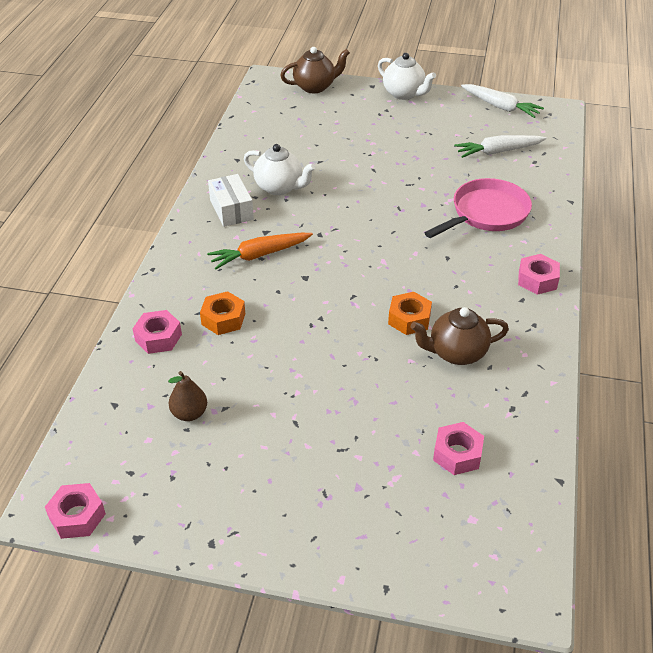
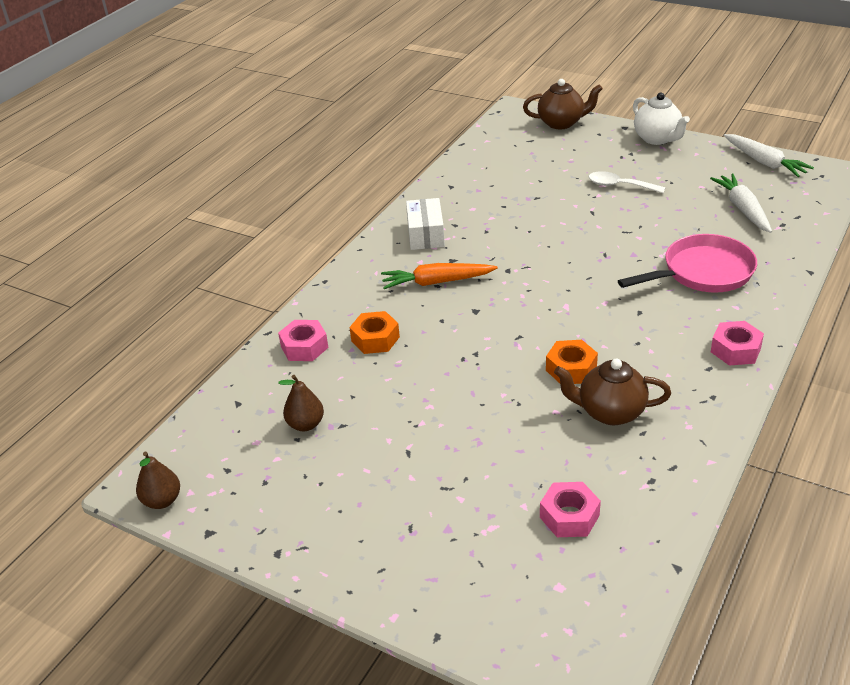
camera: 20 degrees right, 5 degrees down
(77, 516) = (162, 500): pink nut -> brown pear
(279, 187) = (484, 219): white teapot -> none
(388, 142) = (620, 186): none -> white spoon
(498, 152) = (743, 209): white carrot -> white carrot turned 75 degrees clockwise

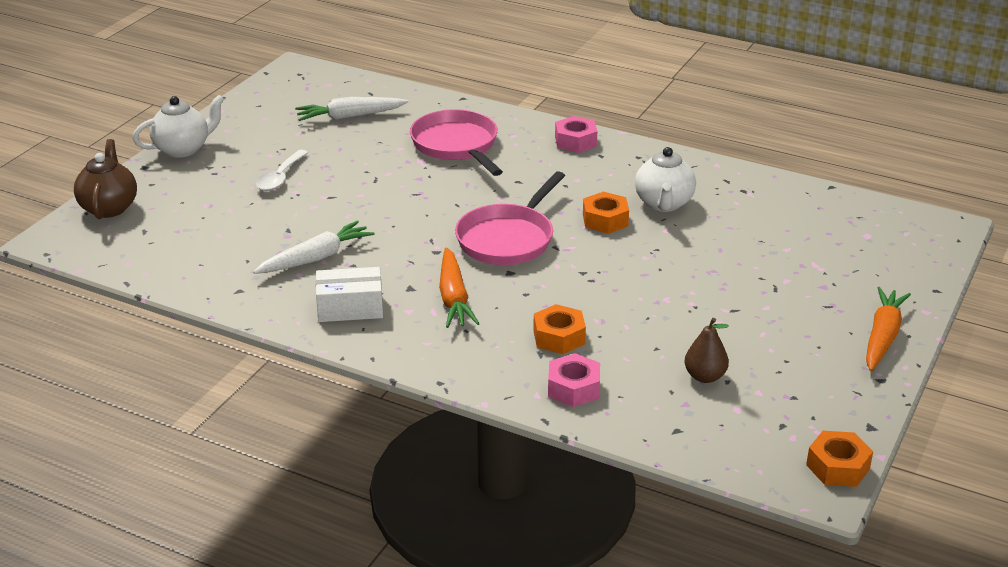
camera: 95 degrees left, 5 degrees down
(162, 500) = (838, 467): brown pear -> orange nut
(349, 566) = (882, 337): none -> orange carrot
(531, 308) = (508, 239): none -> pink pan
(569, 516) = (793, 228): pink nut -> none
(610, 412) = (664, 204): brown teapot -> white teapot
(764, 162) = (262, 97): white carrot -> white carrot (316, 258)

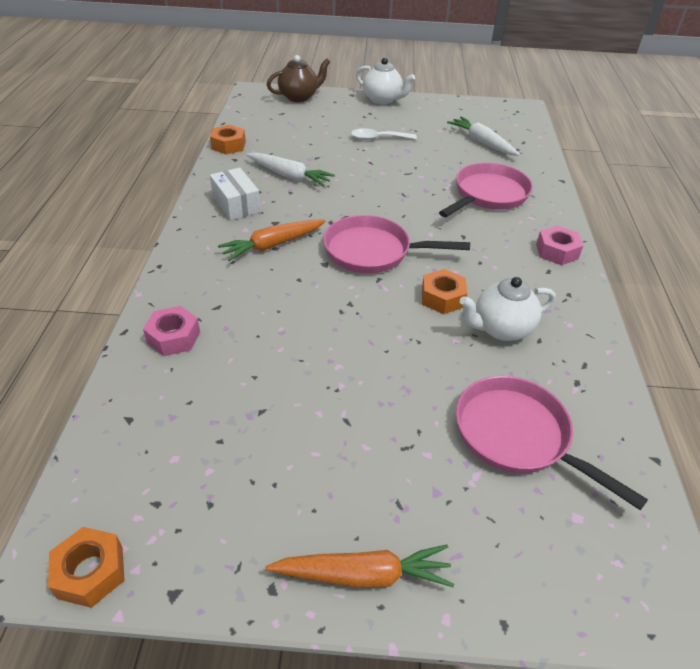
camera: 65 degrees right, 10 degrees up
(559, 337) = (244, 312): orange nut -> orange nut (228, 145)
(705, 376) = (221, 421): brown pear -> none
(786, 235) = (517, 436): none -> pink pan

